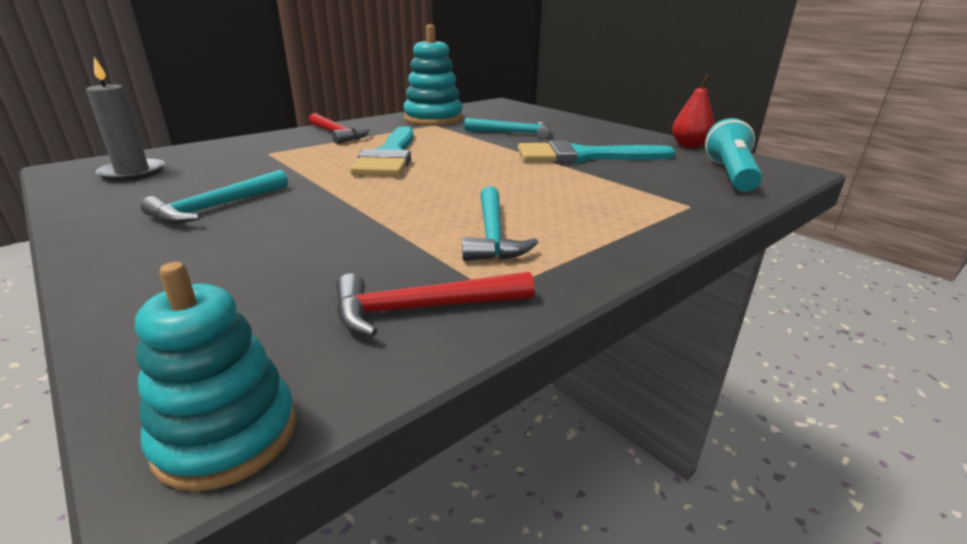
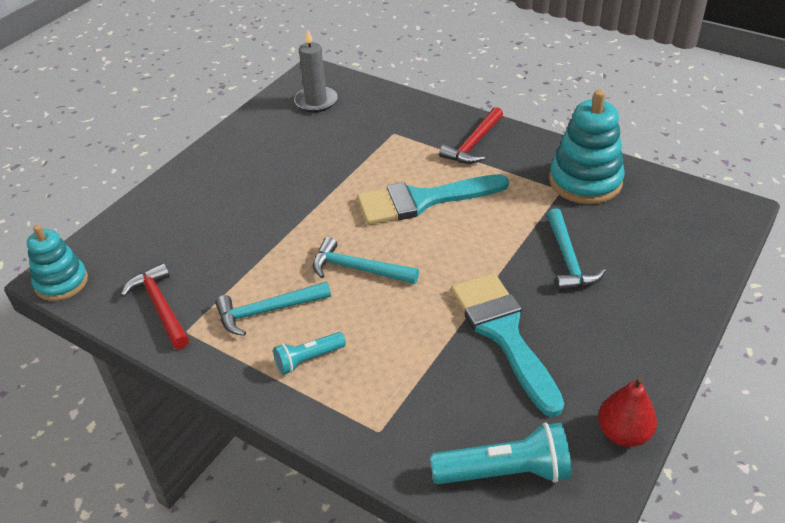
camera: 75 degrees right, 15 degrees up
(217, 207) = (270, 168): turquoise hammer -> turquoise hammer (358, 269)
(585, 223) = (308, 359): none -> turquoise flashlight

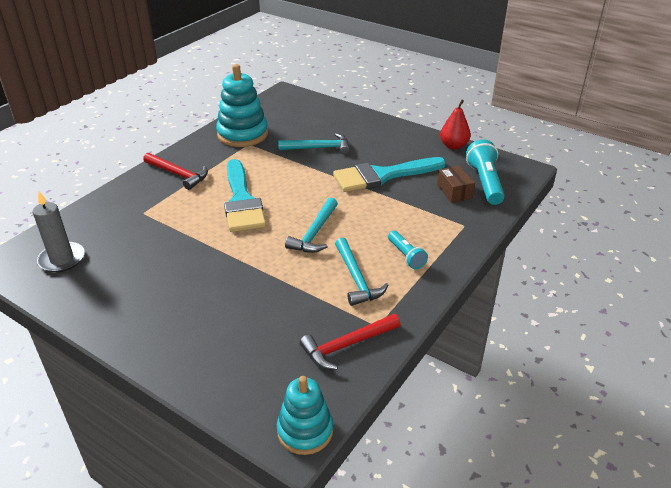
camera: 90 degrees left, 5 degrees down
(471, 424) = (454, 191): none -> brown box

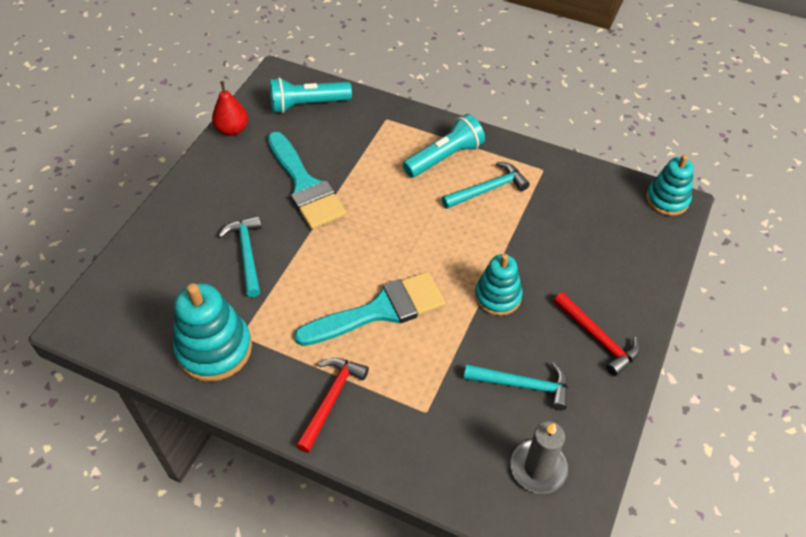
camera: 100 degrees left, 15 degrees up
(226, 264) = (498, 296): none -> turquoise stacking toy
(314, 233) = (426, 231): turquoise hammer -> turquoise hammer (523, 385)
(347, 345) = (573, 186): red hammer -> red hammer (597, 338)
(406, 256) = (445, 157): turquoise flashlight -> turquoise flashlight, size x1.67
(454, 191) = (328, 127): brown box -> none

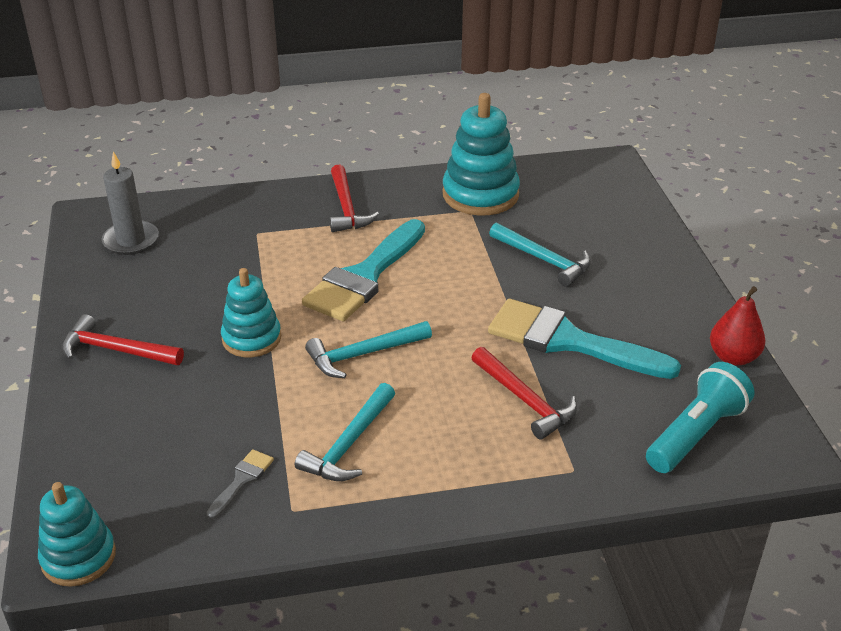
camera: 145 degrees right, 15 degrees down
(370, 164) = (525, 400): none -> red hammer
(445, 157) = (442, 457): turquoise flashlight -> none
(523, 385) = (177, 283): turquoise hammer -> turquoise hammer (363, 354)
(560, 198) = (242, 480): none -> grey brush

